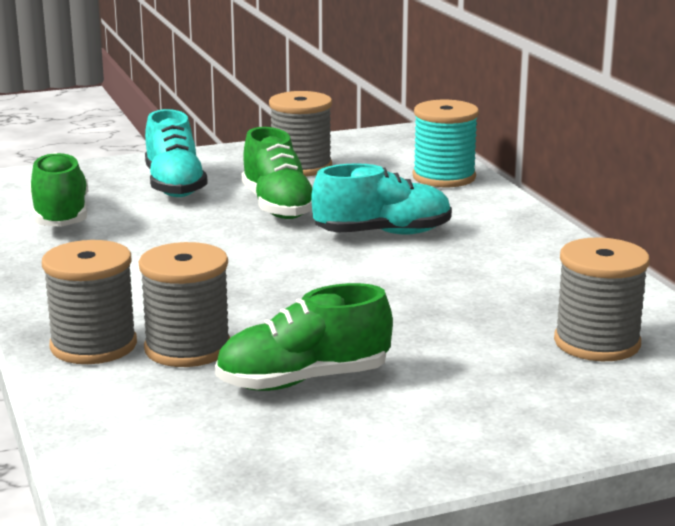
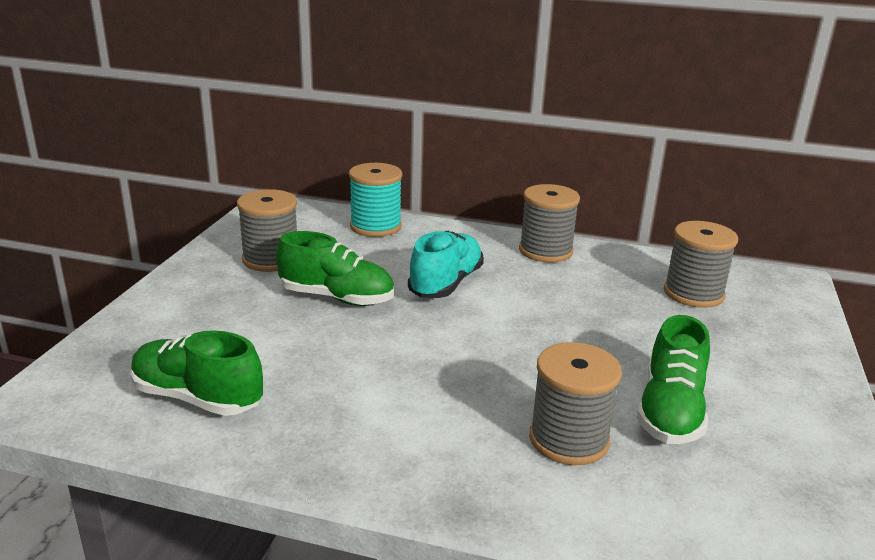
camera: 55 degrees left, 5 degrees up
(93, 345) = (519, 485): grey spool -> grey spool (545, 251)
(174, 186) = (219, 319): turquoise shoe -> none

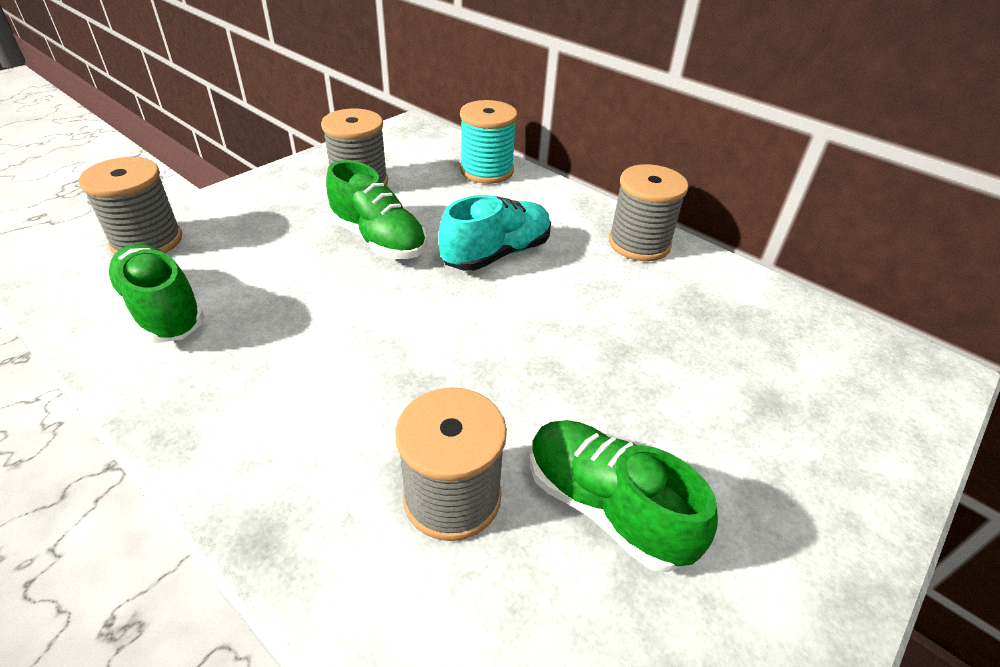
camera: 25 degrees right, 15 degrees up
(670, 411) = (605, 507): green shoe -> green shoe turned 90 degrees clockwise
(693, 293) = (775, 349): grey spool -> grey spool (147, 241)

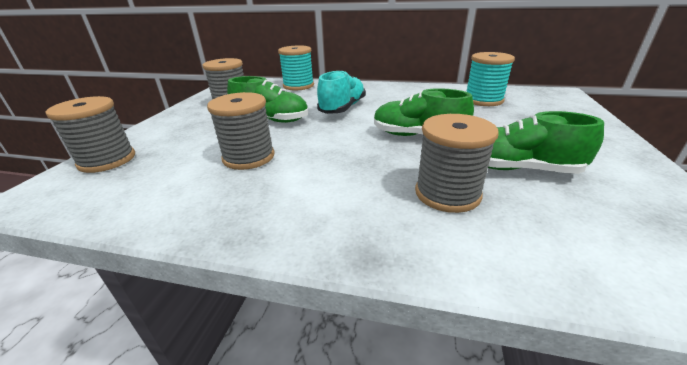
camera: 25 degrees left, 10 degrees down
(162, 310) = (158, 185): green shoe -> green shoe (417, 136)
(639, 243) = (402, 89): grey spool -> grey spool (248, 157)
(749, 328) = (483, 100): none -> turquoise spool

